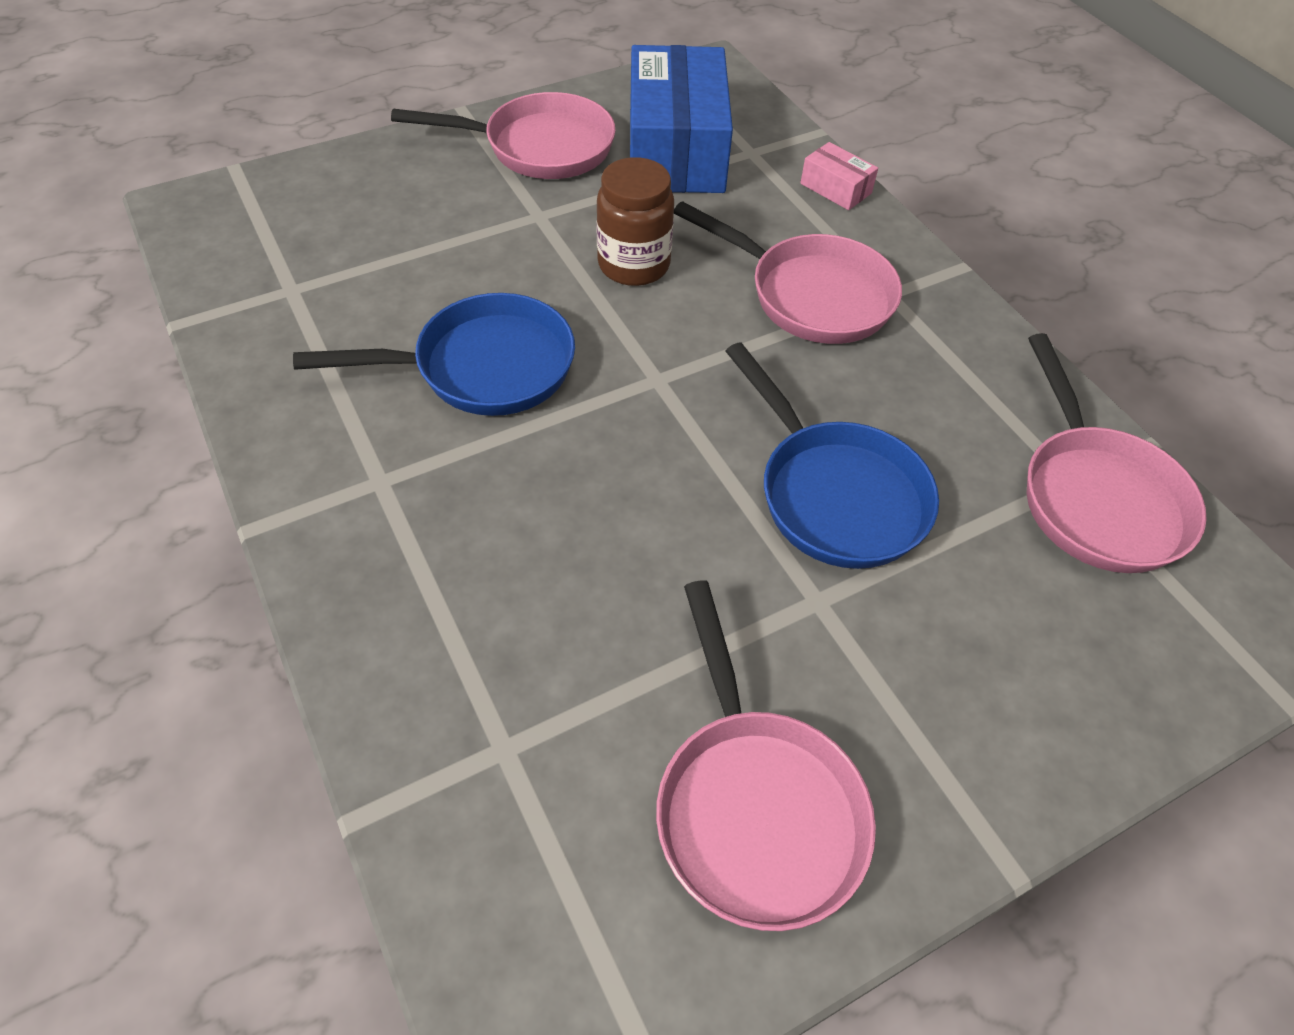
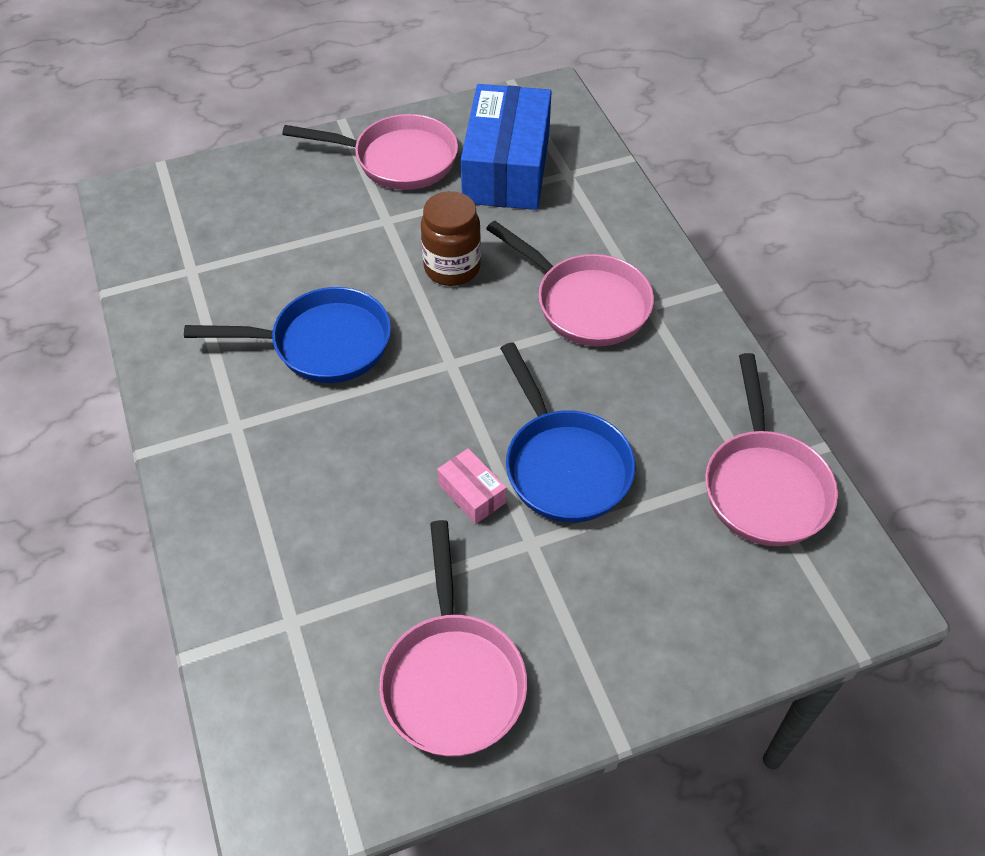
camera: 10 degrees right, 0 degrees up
(836, 188) = (629, 211): pink box -> pink box (472, 493)

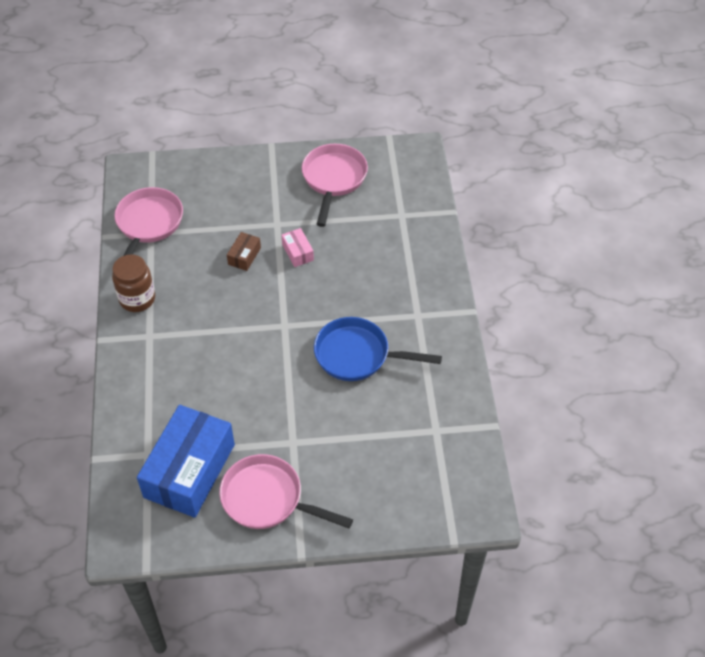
camera: 165 degrees left, 0 degrees up
(452, 268) = (260, 392): brown jar -> brown jar (137, 299)
(563, 465) = (244, 256): blue pan -> brown box
(585, 303) = (186, 347): pink pan -> none

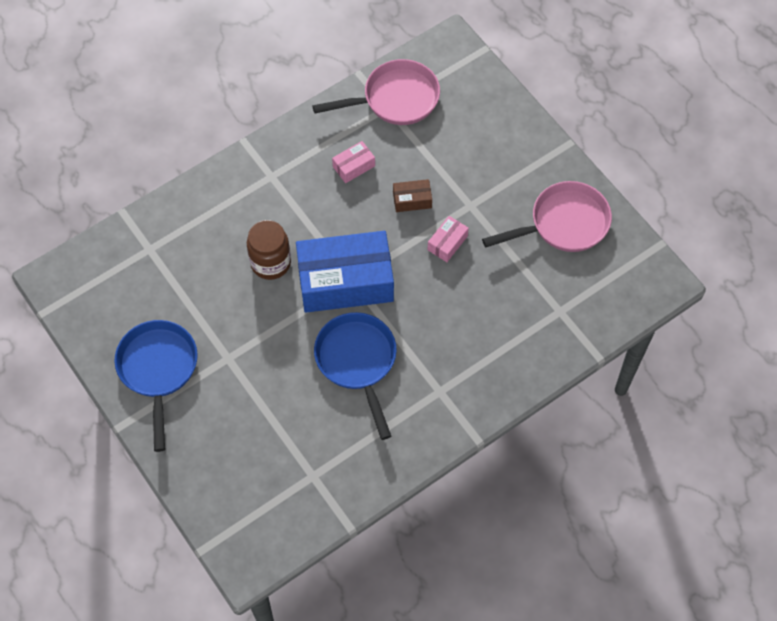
camera: 60 degrees right, 10 degrees up
(137, 299) = (305, 142): brown jar -> brown jar (270, 263)
(185, 278) = (353, 166): none -> pink box
(189, 471) = (151, 291): blue box -> blue box (345, 281)
(268, 499) = (158, 370): pink pan -> blue pan

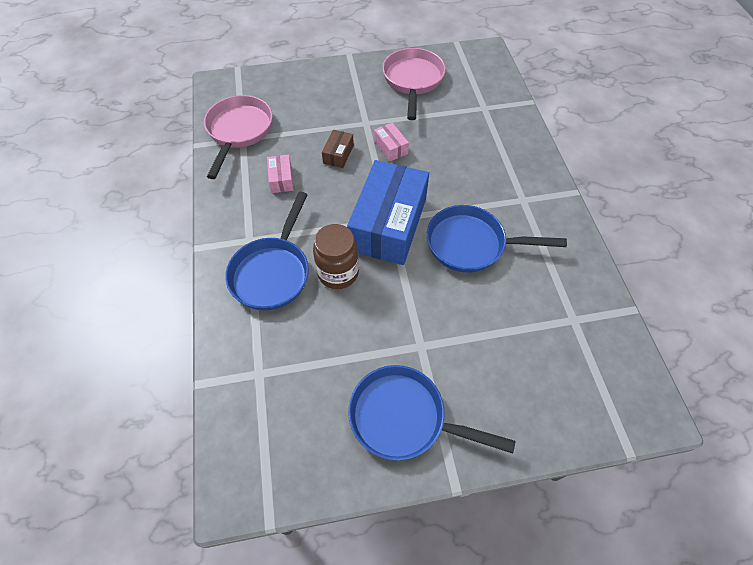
camera: 65 degrees left, 5 degrees down
(246, 211) = (272, 272): none -> blue pan

